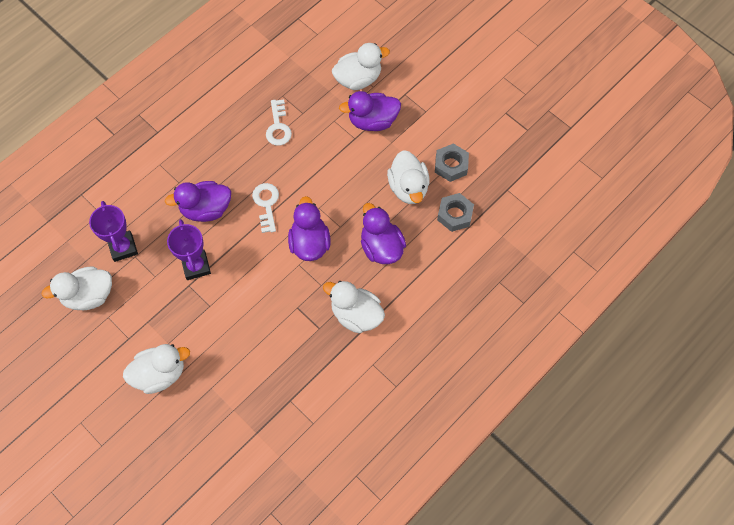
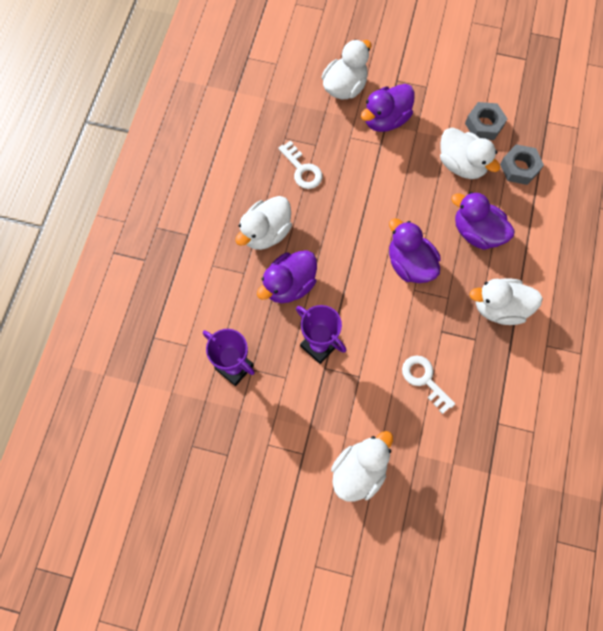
camera: 30 degrees left, 5 degrees up
(88, 296) = (233, 434): white duck -> white duck (266, 233)
(266, 204) = (343, 249): white key -> white key (424, 380)

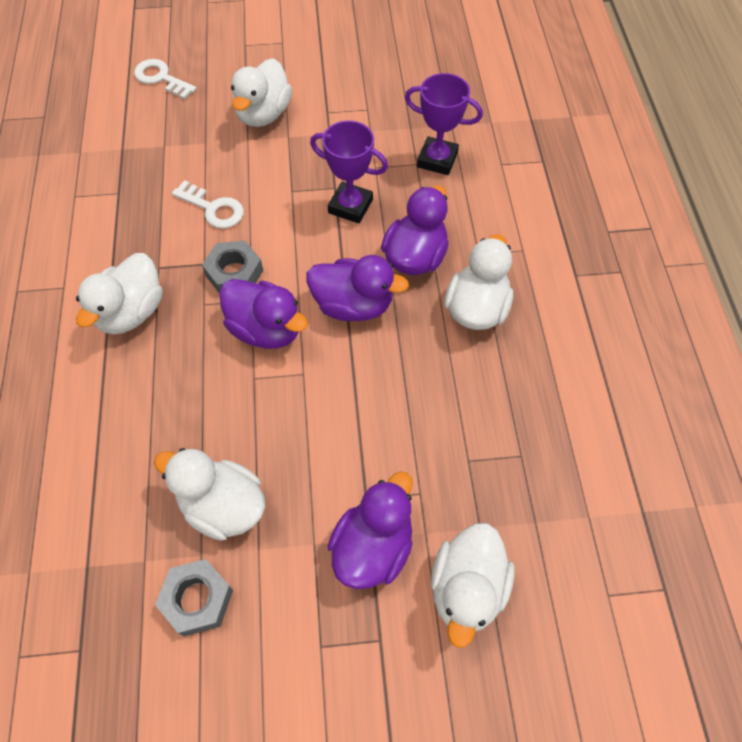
camera: 160 degrees right, 10 degrees down
(302, 169) = (470, 413): white key -> white key (161, 78)
(477, 232) = (179, 403): purple duck -> purple duck (353, 305)
(499, 308) = (131, 312): white duck -> white duck turned 135 degrees clockwise
(519, 168) = (123, 534): grey nut -> grey nut (234, 273)

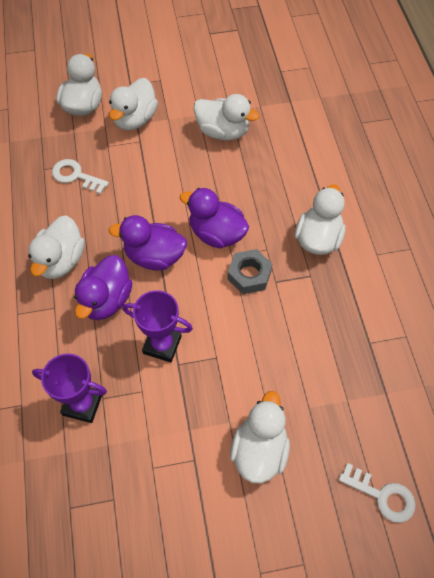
camera: 175 degrees right, 0 degrees up
(197, 599) = (227, 92): grey nut -> none
(213, 208) = (281, 333): white key -> white key (76, 176)
(373, 547) = (135, 119): purple duck -> white duck

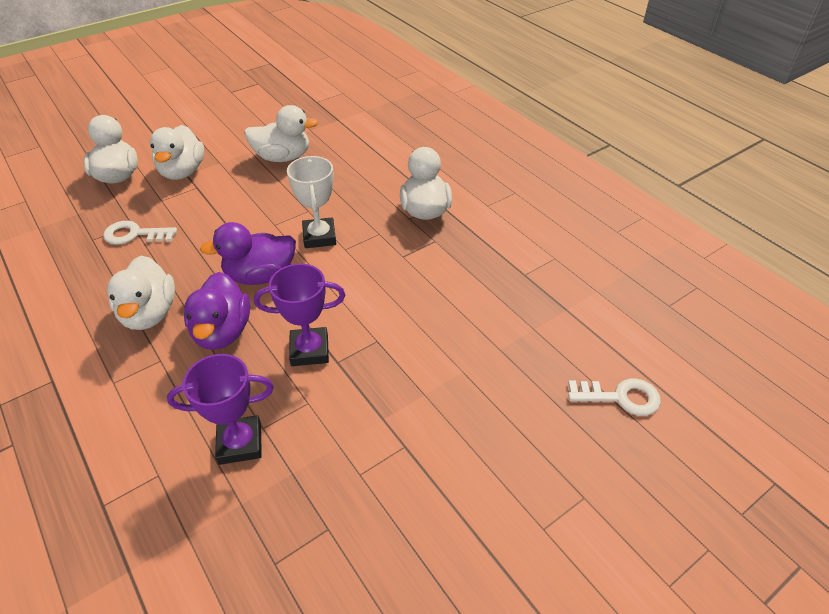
camera: 25 degrees left, 15 degrees down
(216, 234) = (319, 236): purple duck -> white trophy
(249, 275) = (372, 259): grey nut -> none
(259, 450) = (471, 407): white duck -> none

